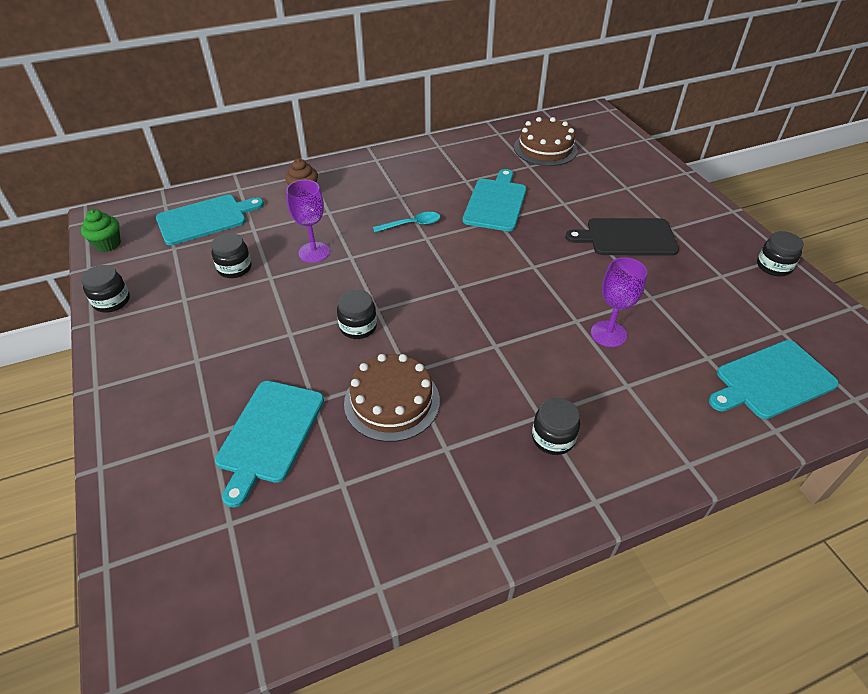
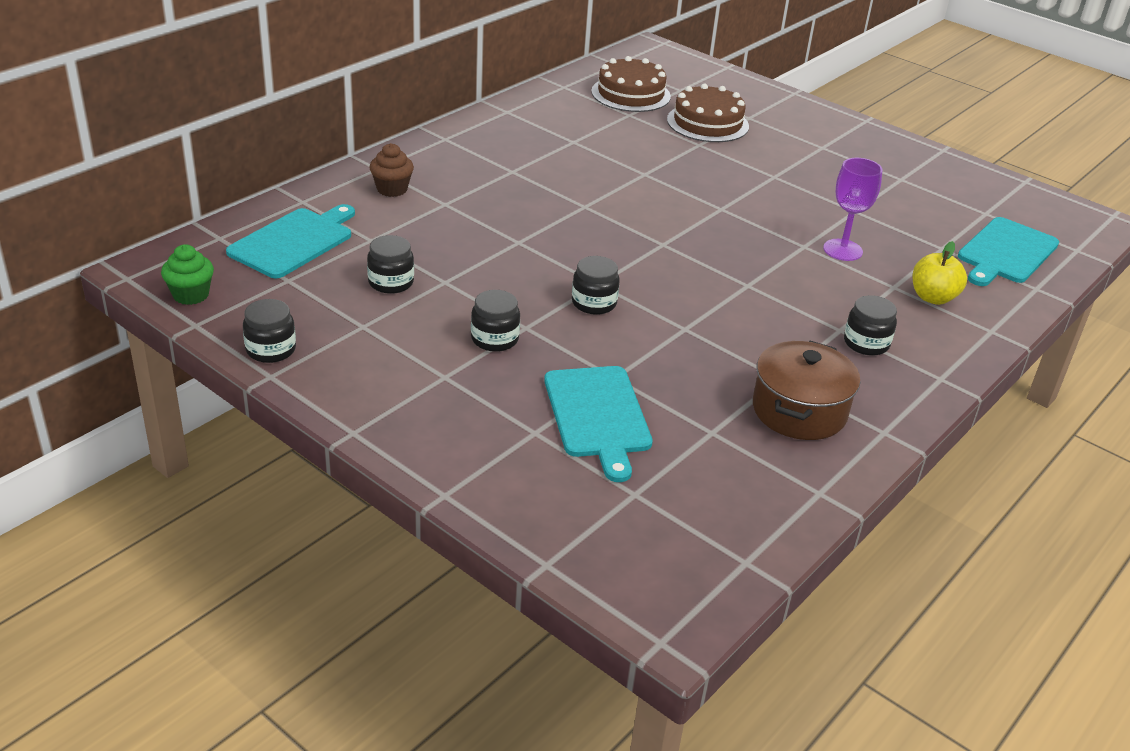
camera: 30 degrees left, 10 degrees down
(314, 252) = (470, 246): purple goblet -> none
(392, 401) = (693, 356): brown cake -> brown cake (707, 123)
(411, 224) = (555, 197): turquoise spoon -> none
(434, 489) = (799, 411): none -> brown pot
(495, 203) = (627, 157): turquoise cutting board -> none
(627, 237) = (789, 164): black cutting board -> none
(657, 408) = (933, 297): none -> yellow apple
(773, 266) = (938, 161): black jar -> black jar (494, 339)

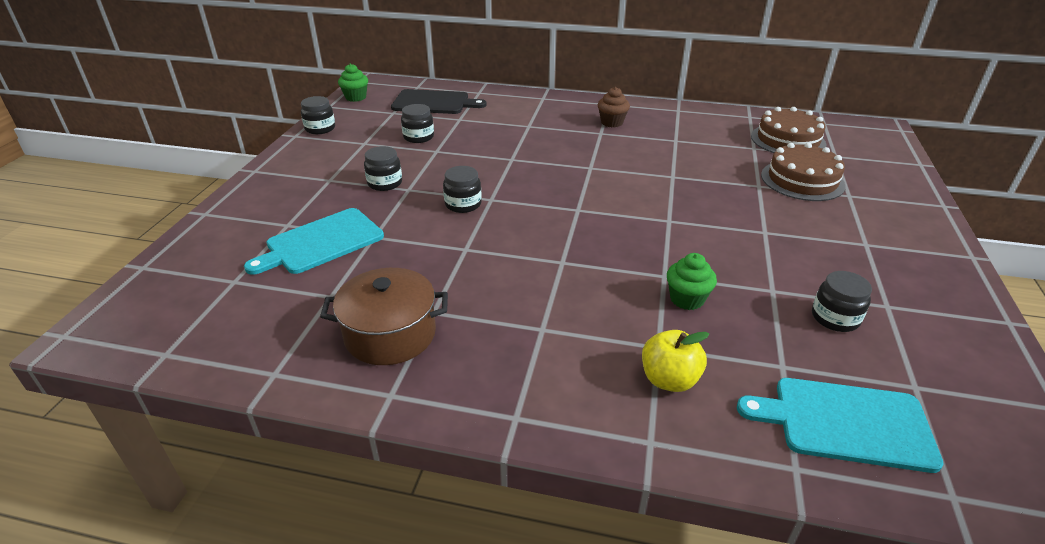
camera: 65 degrees right, 0 degrees up
(294, 241) = (434, 102): turquoise cutting board -> black cutting board
(392, 189) = (524, 108): brown cupcake -> brown cupcake (612, 122)
(842, 250) = (687, 299): purple goblet -> green cupcake
(866, 343) = (534, 350): black jar -> black jar (835, 318)

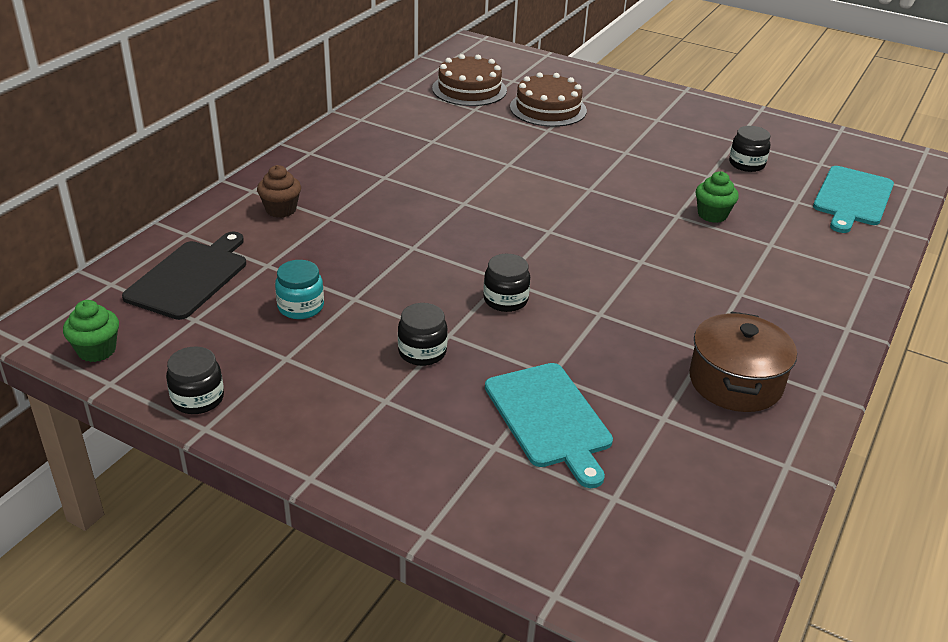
camera: 75 degrees left, 0 degrees up
(418, 137) = (301, 307): black jar -> turquoise jar
(612, 122) = (362, 164): brown cupcake -> brown cupcake (281, 210)
(669, 380) = (808, 250): yellow apple -> none

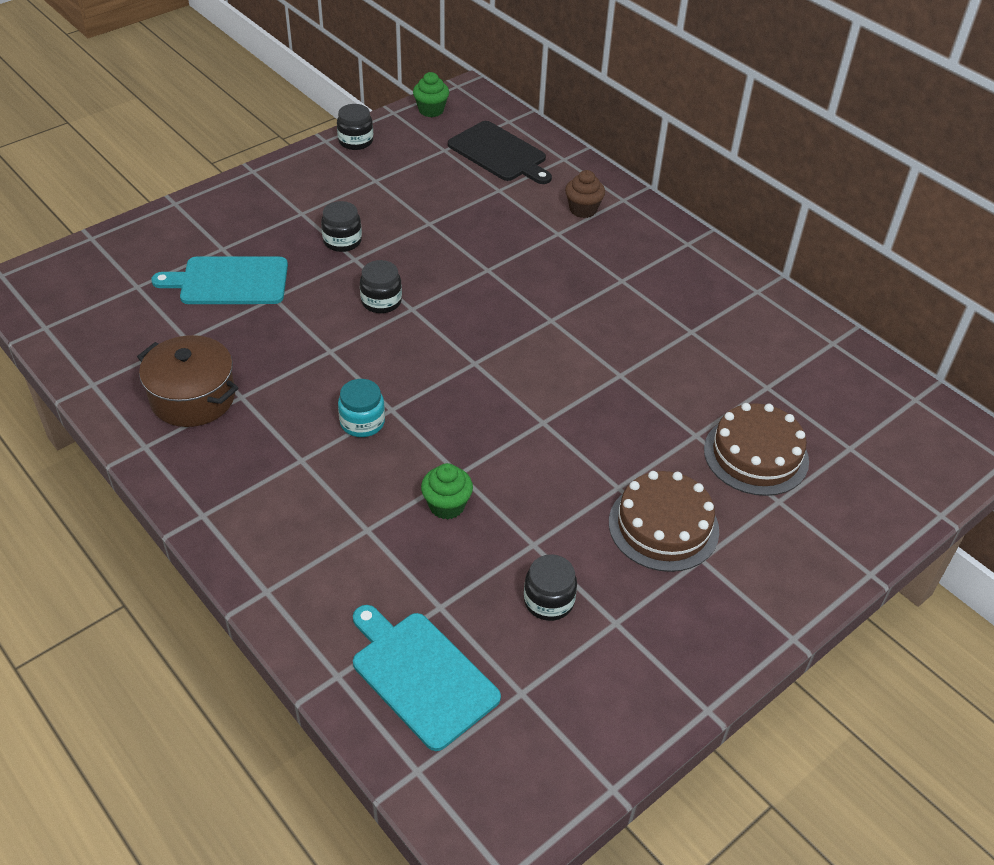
camera: 110 degrees right, 10 degrees up
(301, 307) = (432, 196): turquoise jar -> turquoise jar (362, 422)
(469, 89) = (826, 398): brown cake -> brown cake (663, 526)

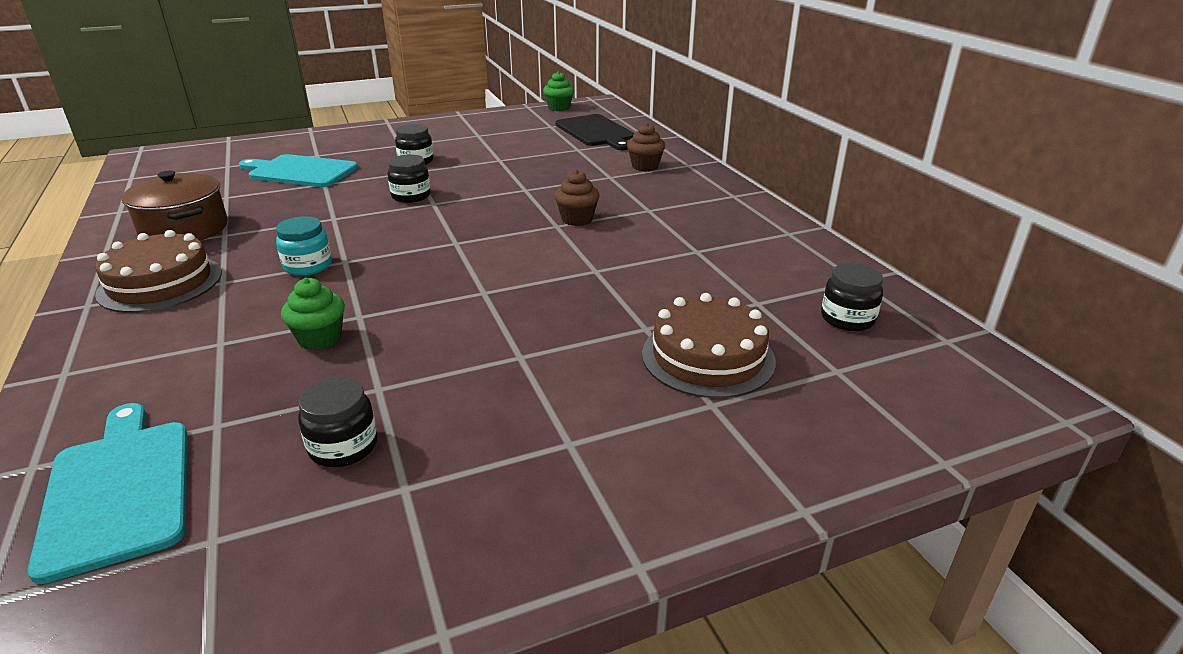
camera: 20 degrees right, 15 degrees down
(356, 141) = (483, 116): black jar -> black jar (847, 319)
(564, 307) = (577, 219): none -> brown cupcake
(663, 526) = (545, 401): brown cake -> brown cake (160, 283)

